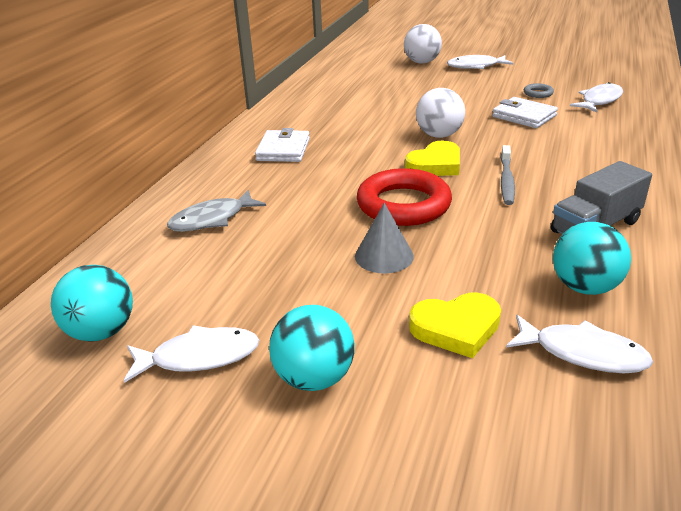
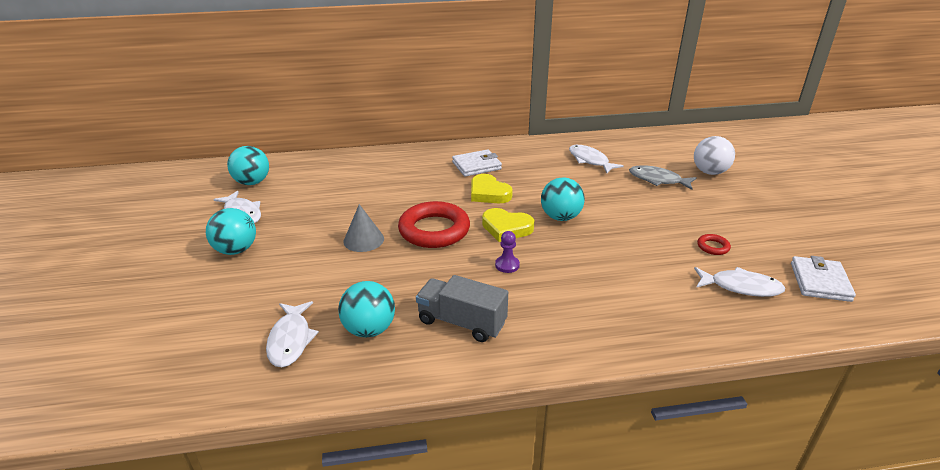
camera: 60 degrees right, 0 degrees up
(212, 219) = (370, 173): grey fish -> grey fish (657, 180)
(439, 135) = (560, 217): white ball -> turquoise ball
(456, 328) = (297, 285): yellow heart -> yellow heart (488, 193)
(475, 66) = (738, 200): white fish -> white fish (590, 160)
(506, 180) = (507, 265): grey toothbrush -> purple pawn
(524, 116) = (646, 249): white wallet -> white wallet (819, 282)
(538, 93) = (713, 247): grey ring -> red ring

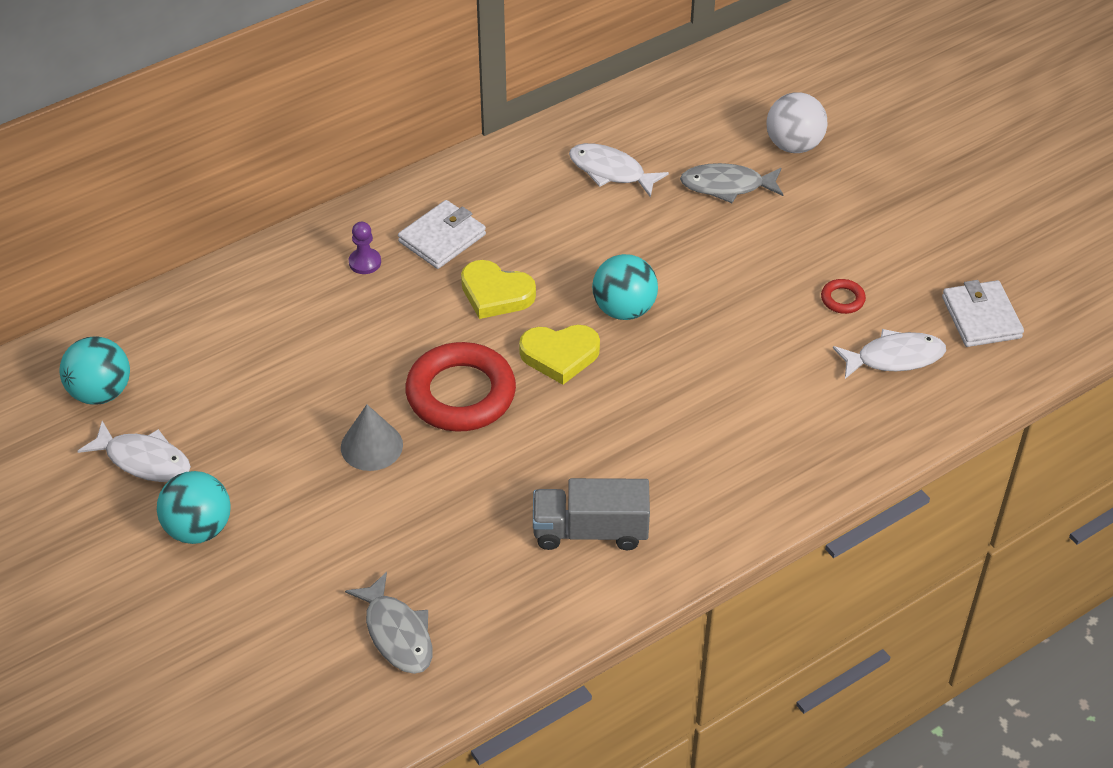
camera: 25 degrees left, 15 degrees up
(290, 340) = (397, 633): white fish -> grey fish
(369, 329) = (484, 583): turquoise ball -> none
(507, 265) = (596, 422): purple pawn -> purple pawn (365, 262)

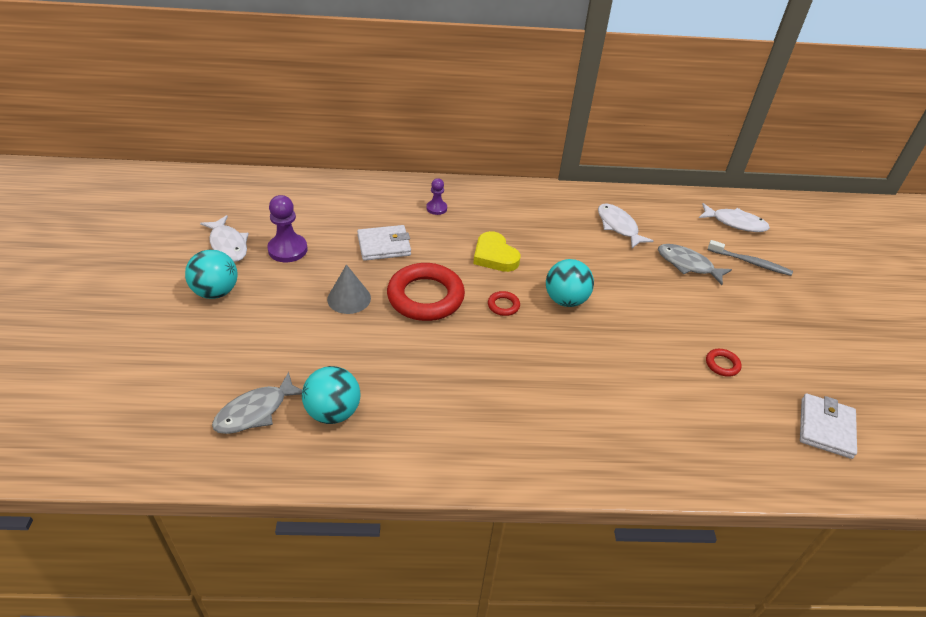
camera: 30 degrees right, 5 degrees down
(101, 392) = (244, 204): turquoise ball -> turquoise ball (333, 412)
(229, 424) = (288, 249): none -> purple pawn
(397, 633) = (255, 411): grey fish -> grey fish turned 45 degrees clockwise
(442, 238) = (490, 216): white wallet -> white wallet (384, 245)
(560, 355) = (503, 305): yellow heart -> red ring
(590, 531) = (430, 418): grey truck -> none
(793, 145) = (750, 262): white ball -> grey toothbrush
(894, 358) = (736, 421): white fish -> white fish (735, 223)

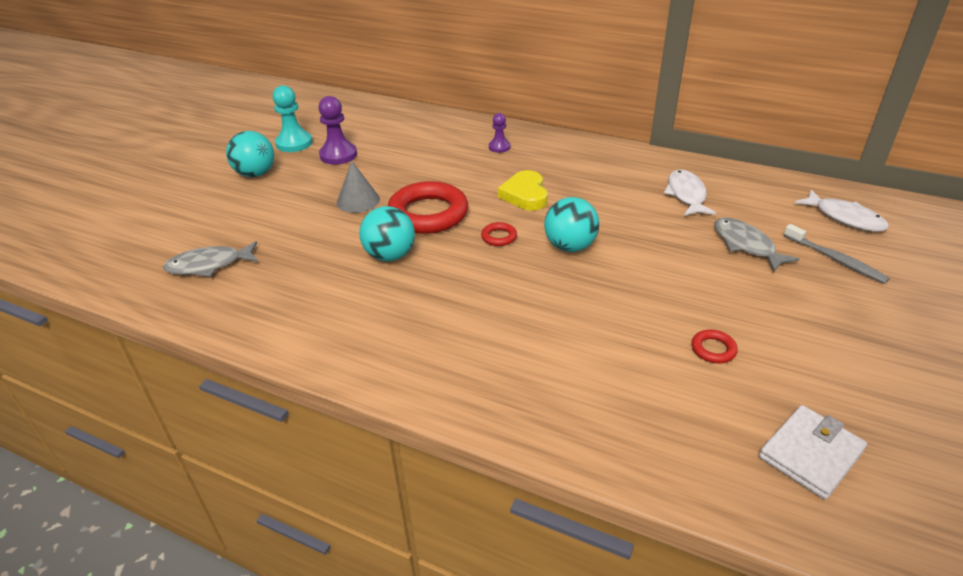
camera: 30 degrees right, 5 degrees down
(228, 245) = (294, 143): white fish -> turquoise pawn
(333, 412) = (269, 282): turquoise ball -> turquoise ball (390, 256)
(384, 245) = (424, 167): white wallet -> none

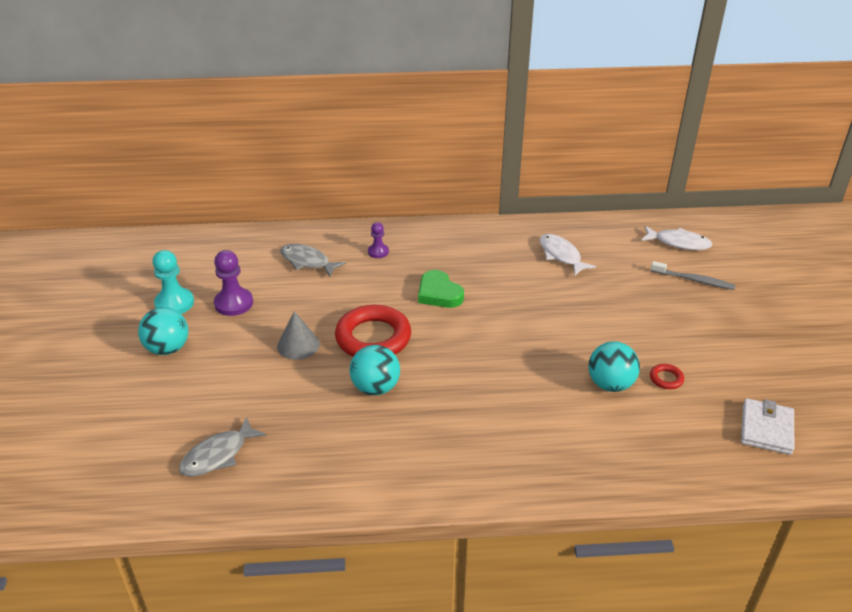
camera: 30 degrees left, 0 degrees up
(499, 237) = (450, 340): red ring -> none
(525, 195) = (439, 293): yellow heart -> green heart
(570, 246) = (511, 330): turquoise ball -> turquoise ball (610, 384)
(746, 245) = (631, 287): grey fish -> grey fish (307, 262)

